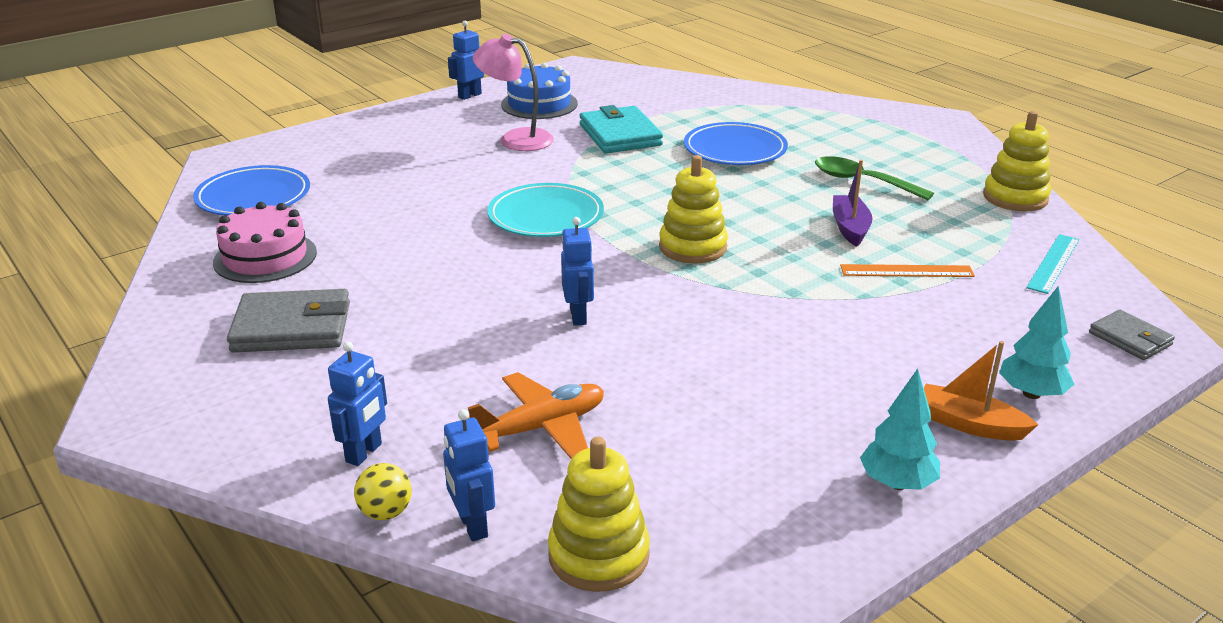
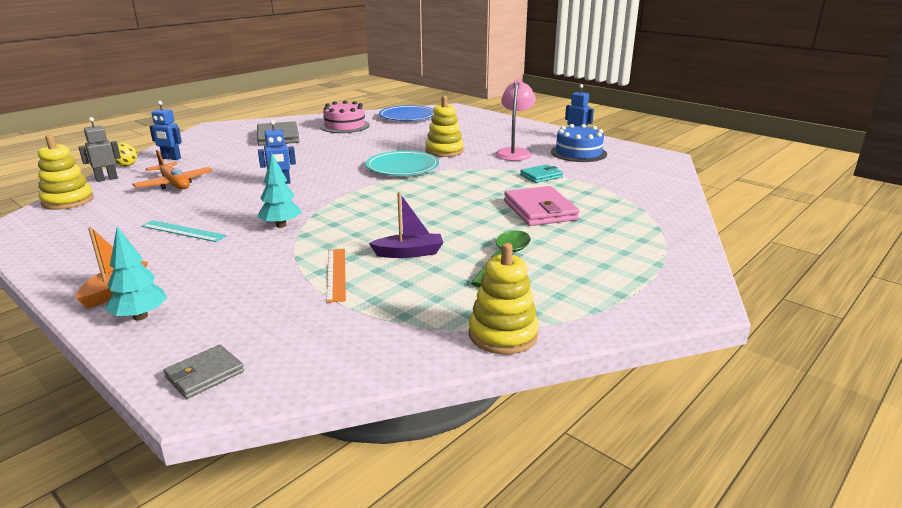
camera: 80 degrees right, 5 degrees down
(472, 526) = (107, 179): blue robot -> grey robot
(620, 135) = (541, 176): turquoise wallet -> turquoise wallet, size x0.58
(693, 247) = (367, 204): yellow stacking toy -> yellow stacking toy (444, 151)
(735, 150) = (540, 210): blue plate -> pink wallet
(897, 483) = (70, 265): turquoise tree -> turquoise tree (281, 225)
(1053, 263) = (355, 345): turquoise ruler -> turquoise ruler (183, 231)

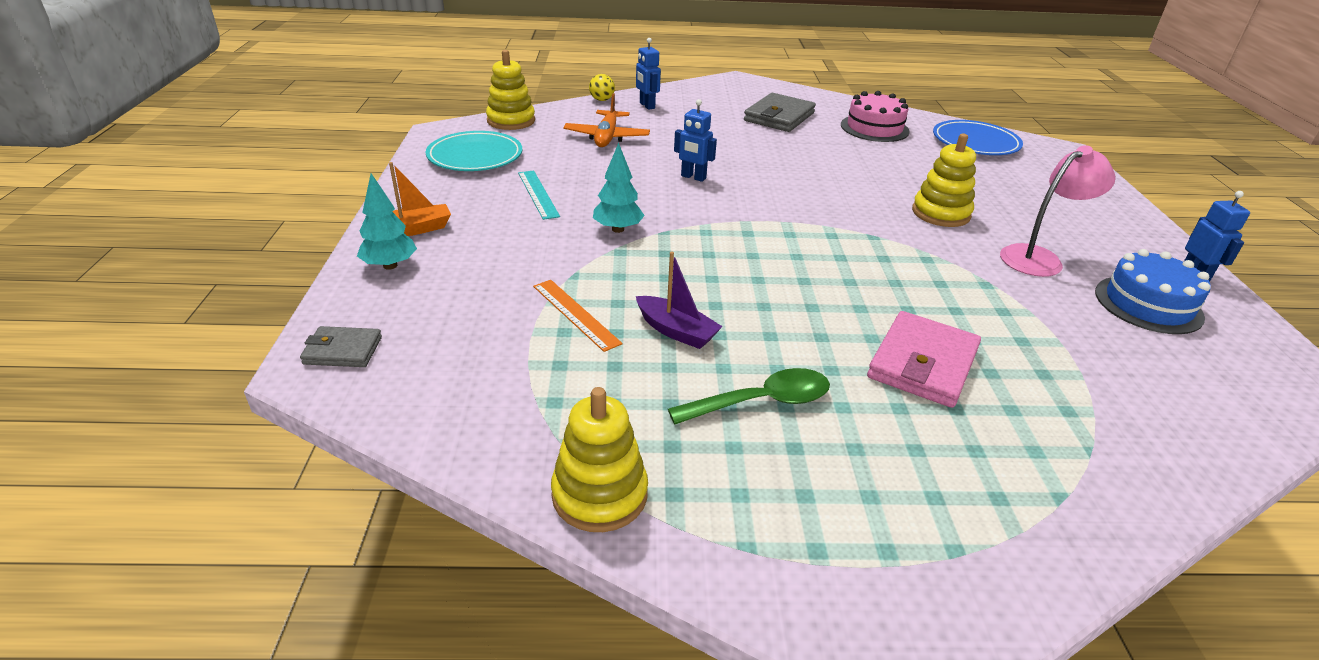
camera: 45 degrees right, 10 degrees up
(107, 179) = (567, 109): grey robot -> none
(336, 274) = (576, 314): orange ruler -> orange ruler turned 75 degrees counterclockwise
(402, 167) = (849, 214): turquoise plate -> turquoise plate (475, 156)
(541, 176) = (1016, 313): turquoise wallet -> none

